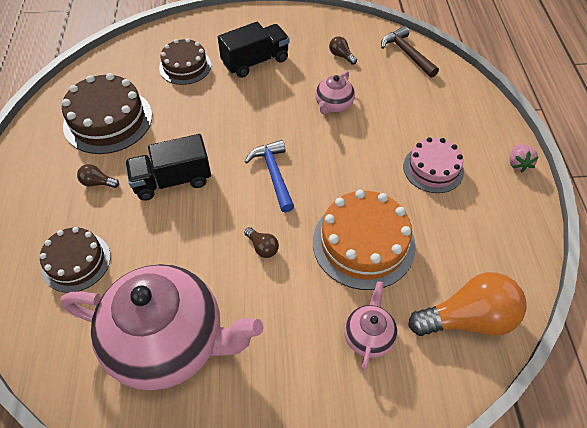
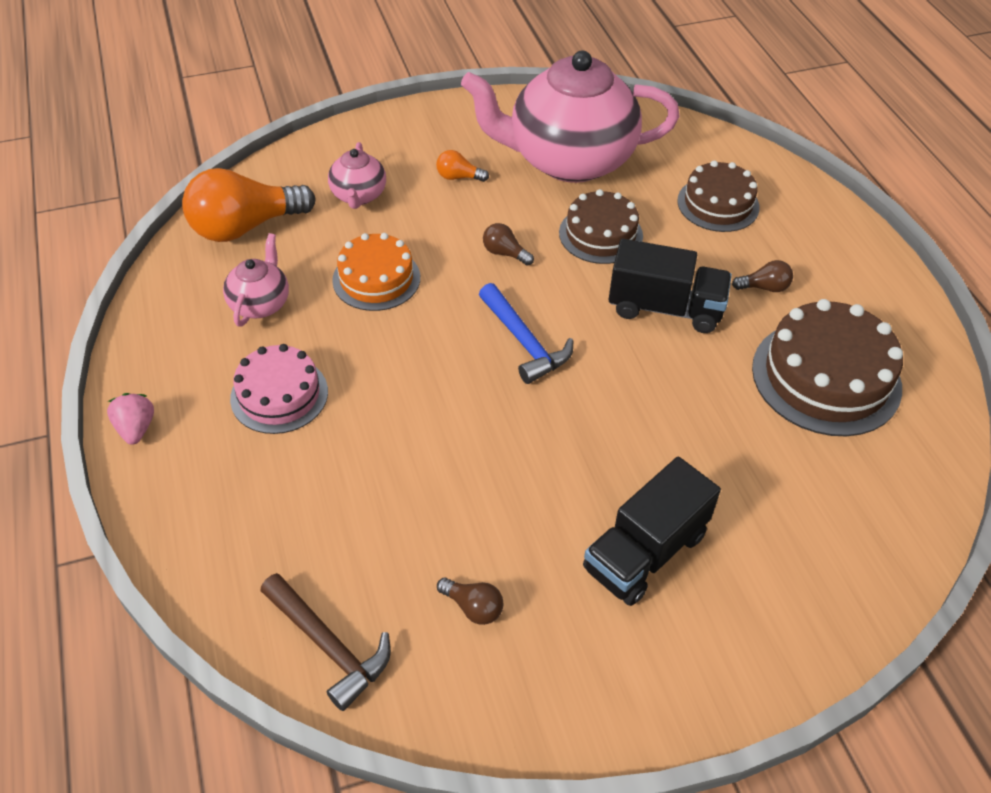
camera: 165 degrees right, 5 degrees down
(172, 180) = (665, 308): black truck -> black truck turned 45 degrees clockwise
(185, 66) = (774, 510): brown cake -> brown cake (600, 234)
(275, 341) = (458, 177): none -> orange light bulb
(333, 105) = (462, 480): pink teapot -> pink teapot (260, 303)
(363, 243) = (376, 279): orange cake -> orange cake, size x0.64

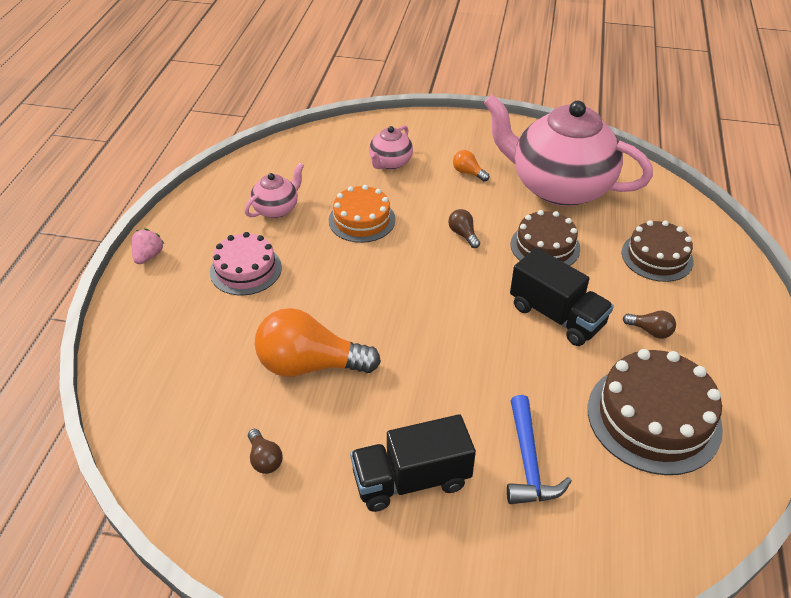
camera: 30 degrees right, 5 degrees down
(245, 227) = (303, 158): orange light bulb -> orange light bulb (310, 365)
(328, 646) = (158, 438): brown hammer -> none
(524, 342) = (432, 299): blue hammer -> blue hammer (528, 461)

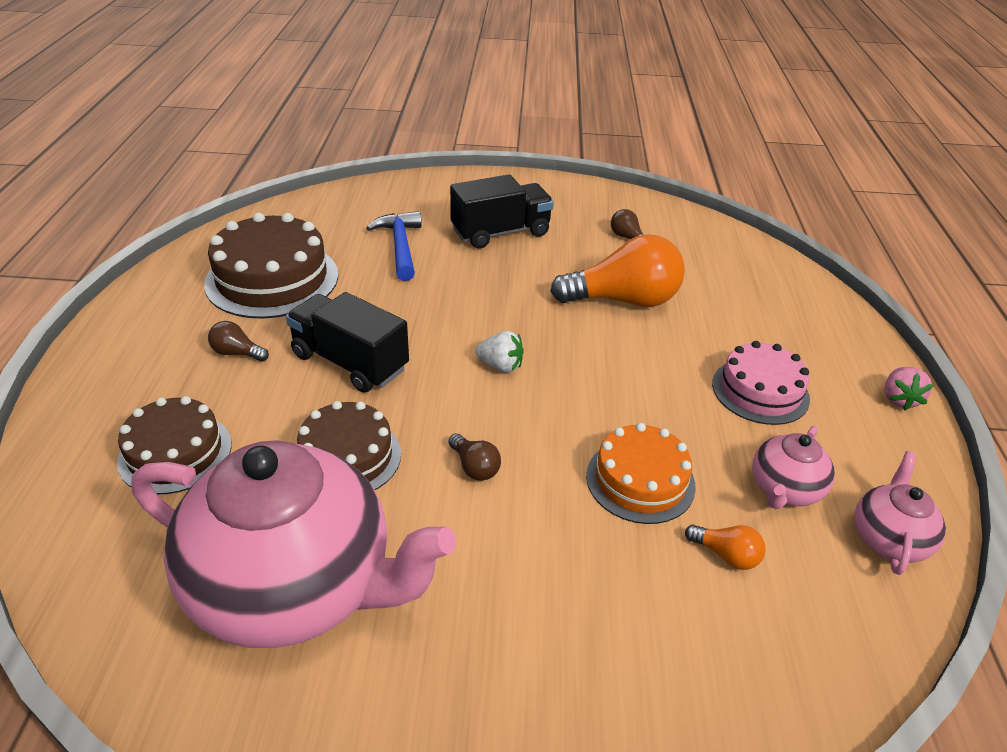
camera: 170 degrees right, 5 degrees down
(390, 163) = (637, 621): pink teapot -> pink teapot (888, 539)
(436, 304) = (500, 366): none -> white strawberry
(468, 173) = (475, 608): orange light bulb -> orange light bulb (726, 555)

